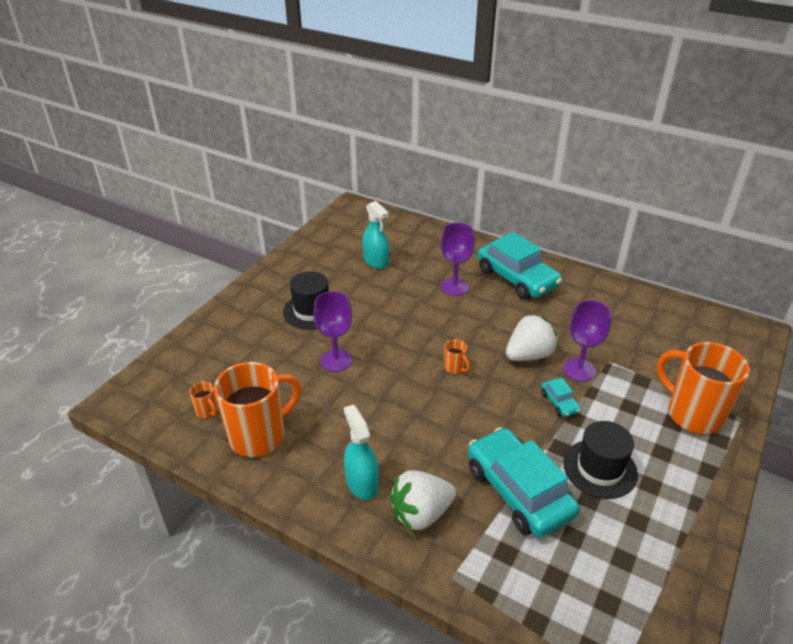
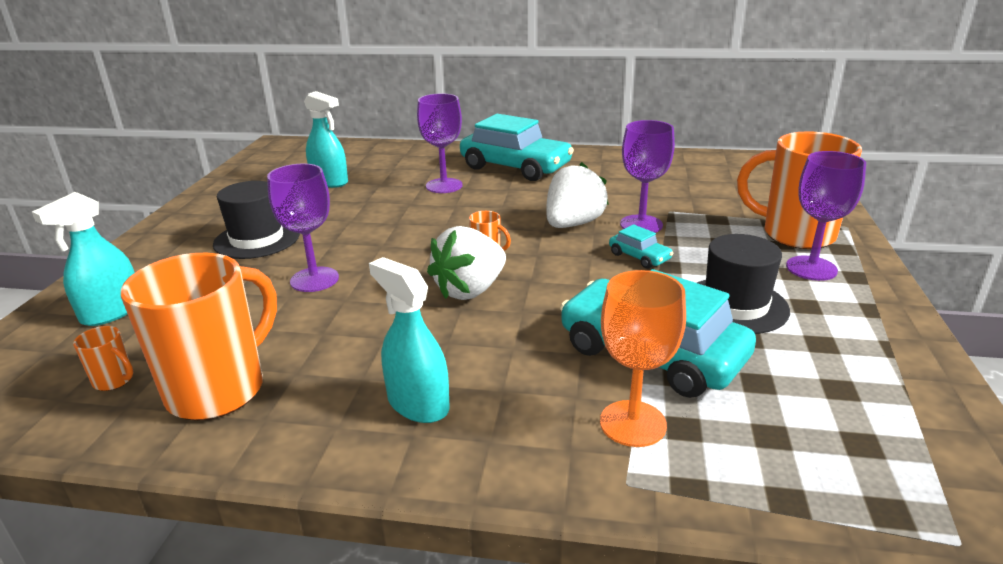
camera: 20 degrees left, 10 degrees down
(214, 354) = (112, 312): none -> turquoise spray bottle
(421, 513) = (530, 416): white strawberry -> white strawberry (470, 290)
(477, 539) = (633, 423): none -> orange goblet
(680, 452) = (811, 268): none -> purple goblet

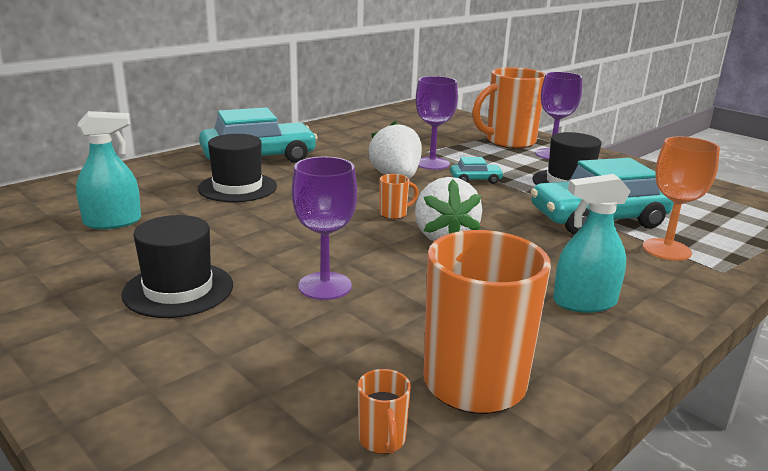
camera: 55 degrees left, 5 degrees down
(112, 312) = (207, 415): turquoise spray bottle -> none
(114, 381) = (382, 440): orange mug -> orange mug turned 105 degrees clockwise
(444, 186) = (237, 187): purple goblet -> black hat

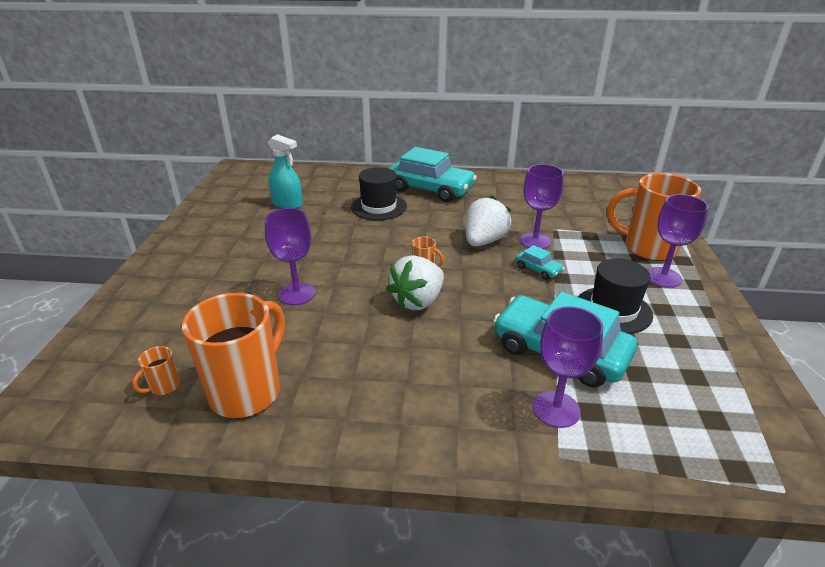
camera: 50 degrees right, 10 degrees up
(178, 289) = (242, 258): black hat -> none
(584, 302) = (399, 398): turquoise spray bottle -> none
(666, 249) = (556, 409): orange goblet -> purple goblet

